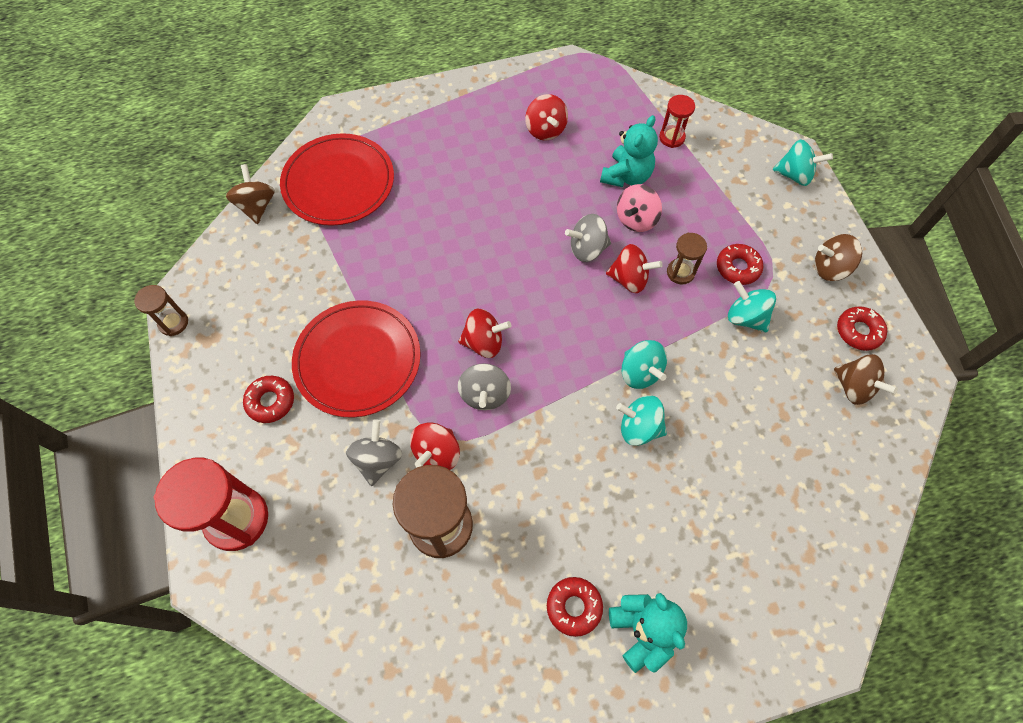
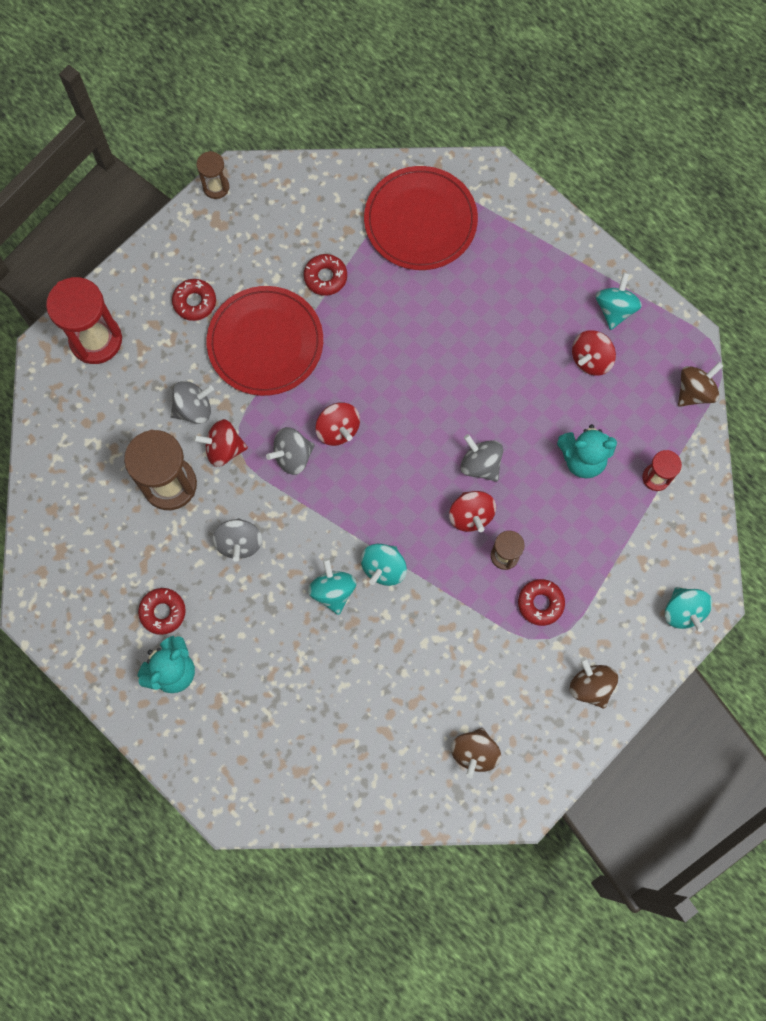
camera: 60 degrees right, 10 degrees up
(257, 206) = (356, 173): brown spinning top -> brown spinning top (694, 391)
(543, 489) = (239, 543): none -> grey spinning top
(636, 219) = (538, 490): pink spinning top -> none
(745, 317) = (491, 632): turquoise spinning top -> turquoise spinning top (615, 309)
(858, 331) = (535, 736): red donut -> red donut (325, 277)

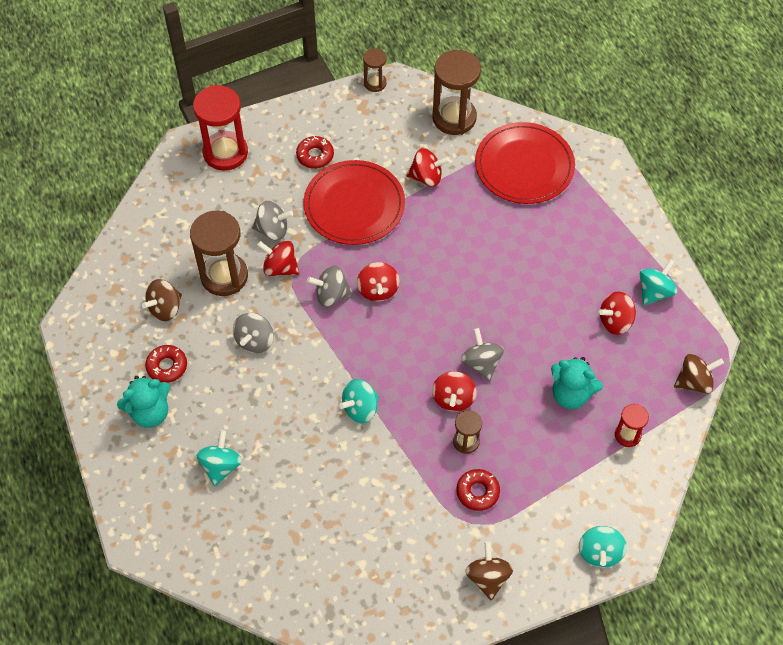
camera: 25 degrees right, 15 degrees down
(320, 194) = (454, 118): none -> brown hourglass
(325, 277) = (426, 177): red donut -> red spinning top
(333, 591) = (310, 408): turquoise spinning top -> turquoise spinning top (221, 466)
(474, 752) = (360, 586): brown spinning top -> brown spinning top (165, 308)

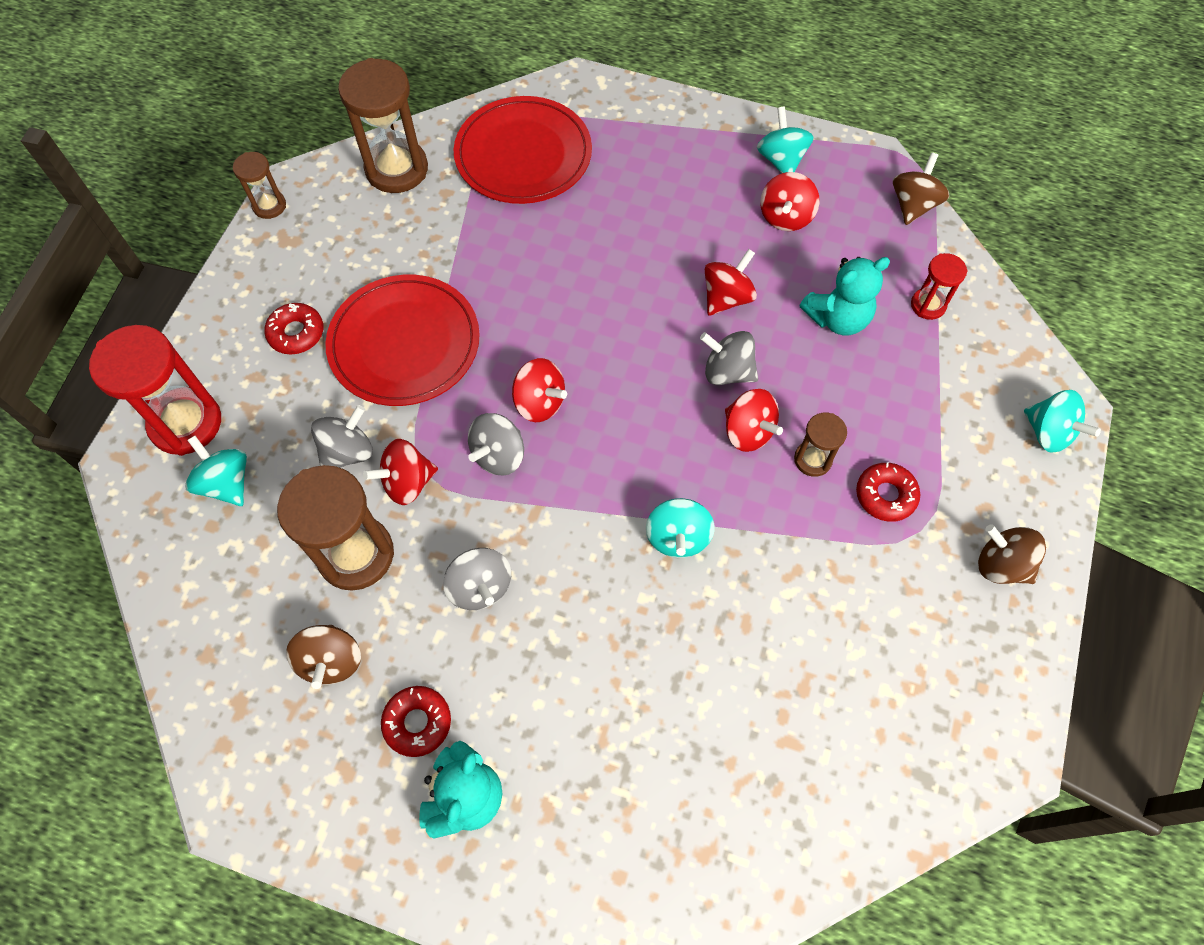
camera: 50 degrees left, 5 degrees up
(221, 466) = (620, 761): turquoise spinning top -> turquoise spinning top (227, 483)
(426, 177) = (443, 248): red spinning top -> red spinning top (727, 297)

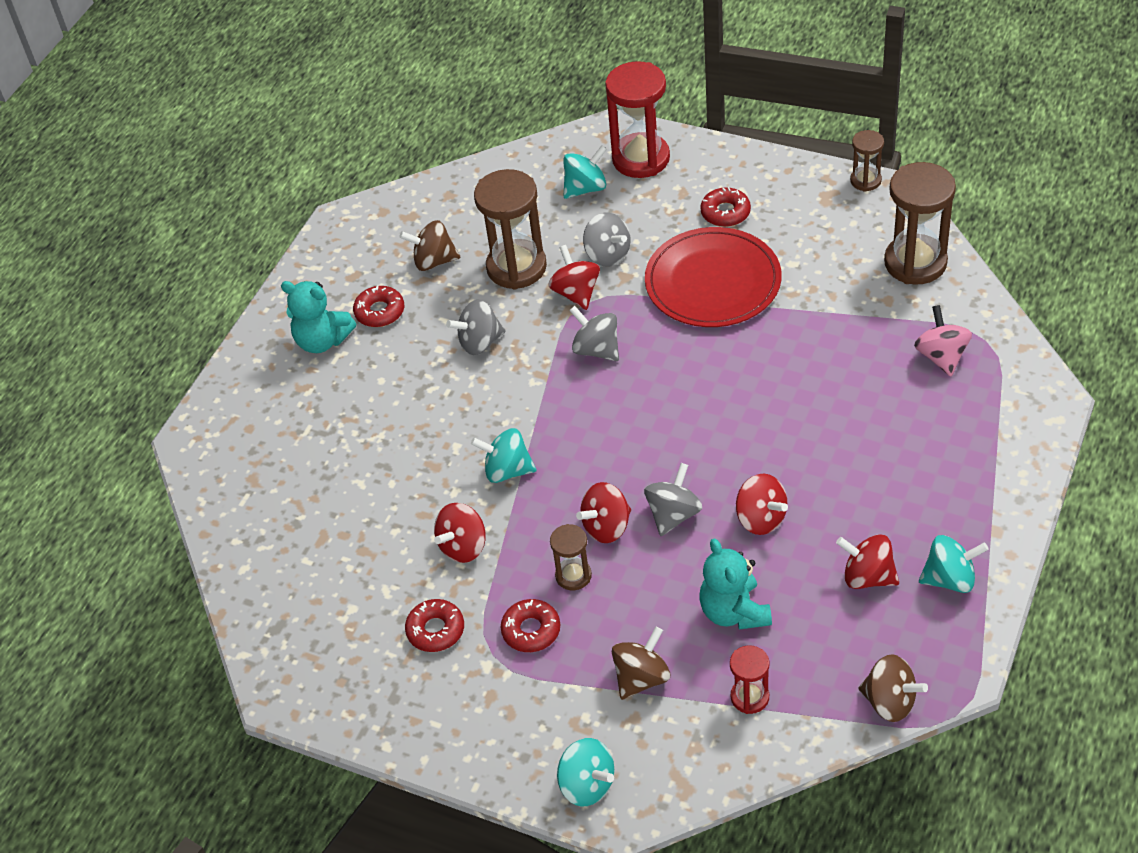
camera: 100 degrees right, 15 degrees down
(523, 154) = (941, 356): red plate -> pink spinning top
(539, 402) = (647, 375): red spinning top -> red spinning top (463, 546)
(900, 592) = (435, 630): none -> red donut
(1001, 565) = (450, 716): brown spinning top -> brown spinning top (641, 678)
(1048, 433) = (587, 785): turquoise spinning top -> turquoise spinning top turned 105 degrees counterclockwise

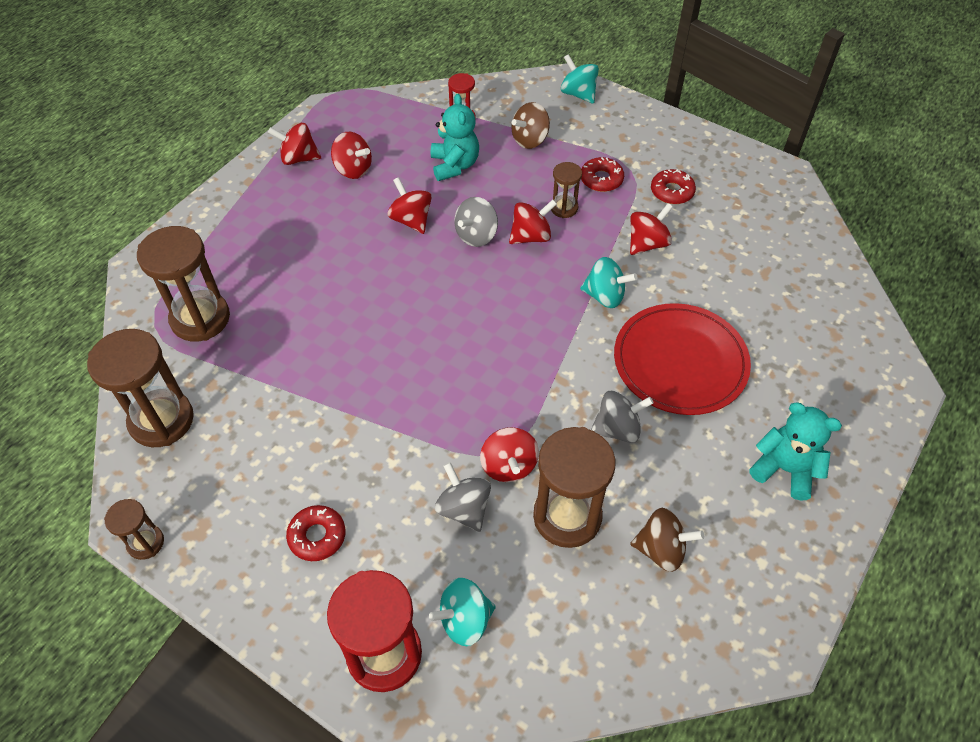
camera: 175 degrees left, 5 degrees up
(380, 312) = (723, 492): red donut -> none
(596, 349) = (503, 394): grey spinning top -> none
(713, 282) = (366, 445): red plate -> red plate (680, 362)
(890, 702) = (376, 102): brown spinning top -> none
(941, 356) = (200, 318): pink spinning top -> brown hourglass
(950, 579) = (299, 158): turquoise spinning top -> red spinning top

